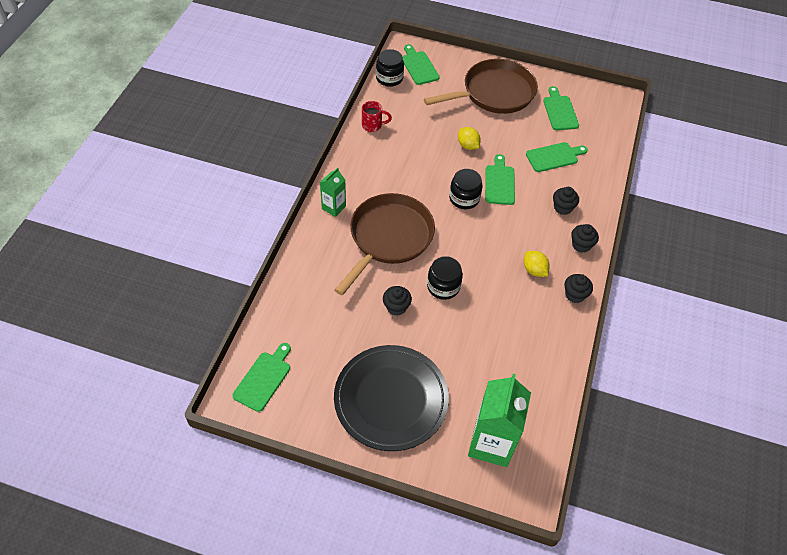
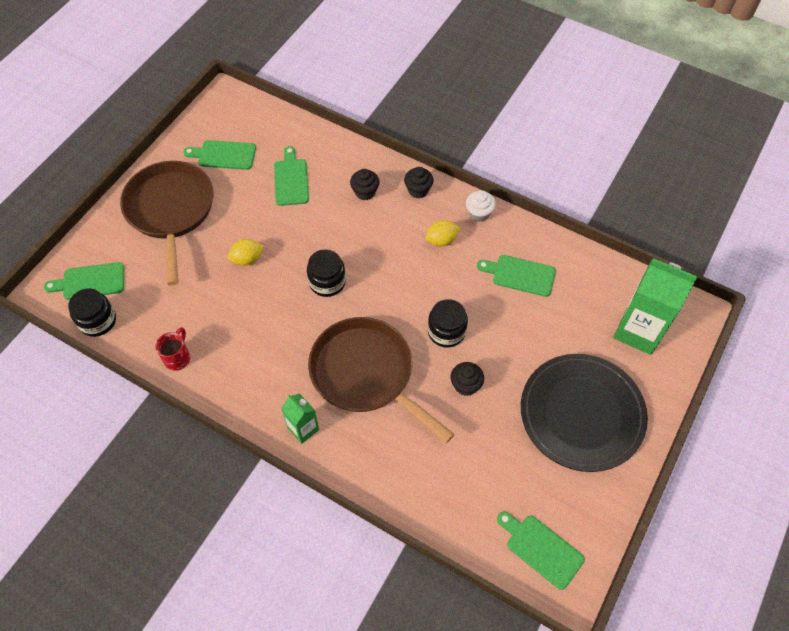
camera: 75 degrees left, 5 degrees up
(499, 183) = (314, 241): green cutting board -> green cutting board (520, 275)
(575, 295) = (479, 213): black cupcake -> white cupcake

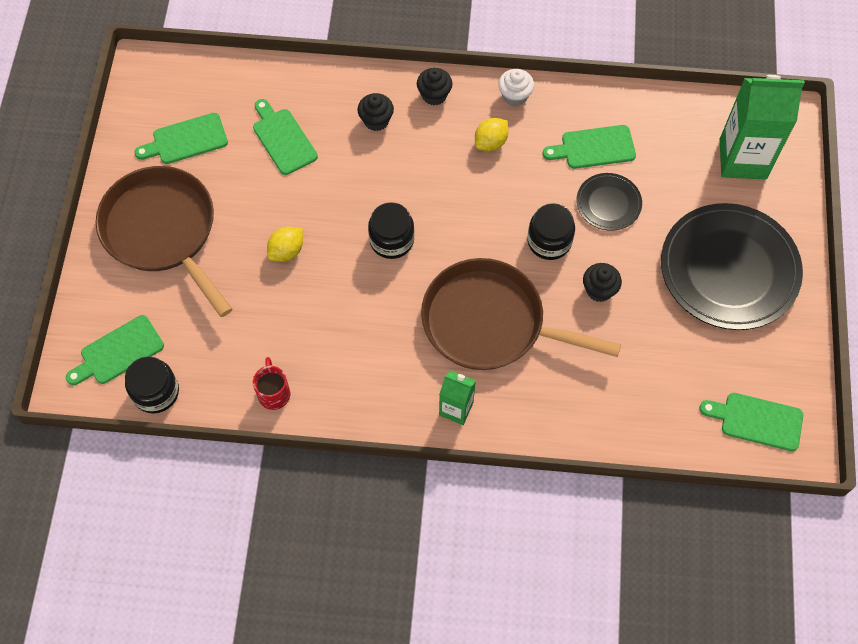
camera: 25 degrees left, 5 degrees up
(509, 321) = (608, 203): none -> black plate

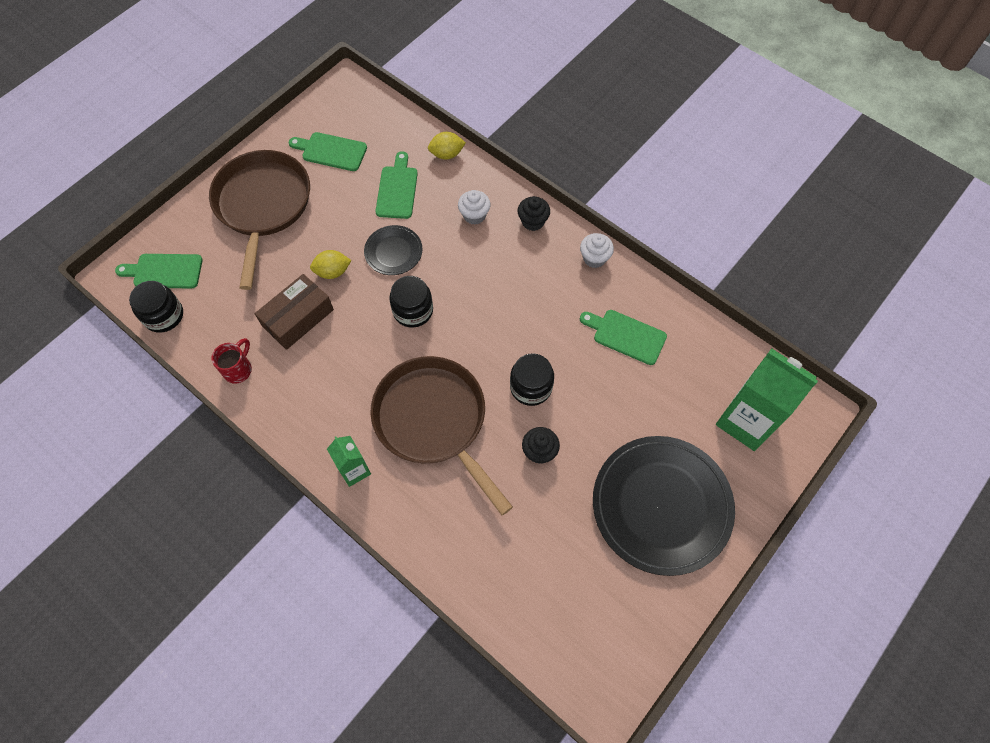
camera: 35 degrees right, 0 degrees up
(290, 313) = (298, 318): none -> brown box
(376, 120) = (474, 215): black cupcake -> white cupcake
(491, 142) = (547, 283): yellow lemon -> yellow lemon (447, 154)
(608, 203) = (602, 387): black plate -> black plate (393, 252)
(757, 421) = (584, 650): green cutting board -> none

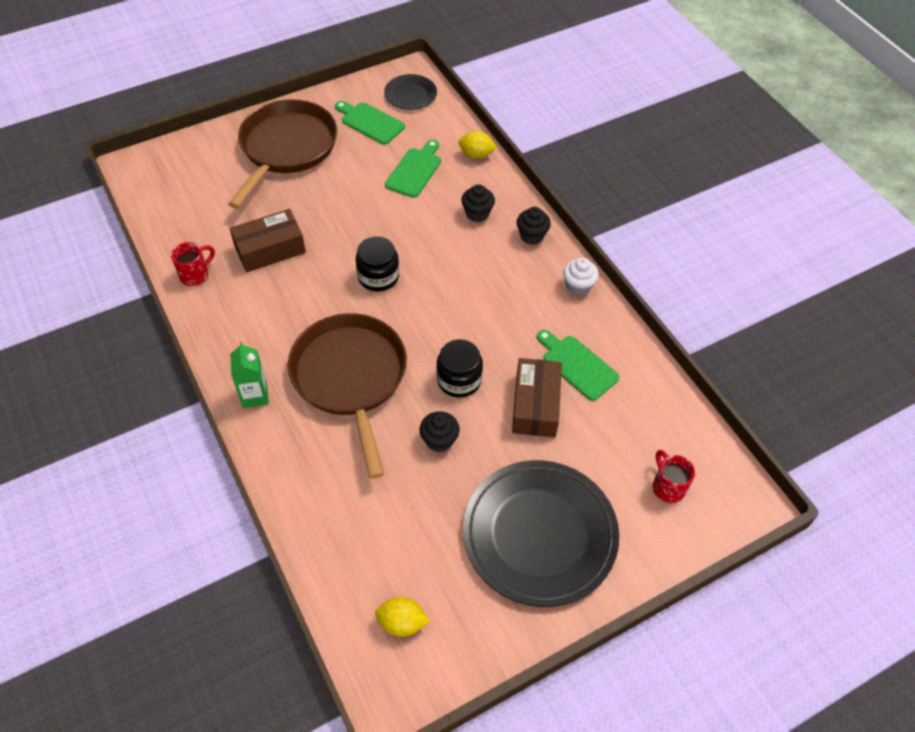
camera: 20 degrees right, 10 degrees down
(164, 271) = (174, 175): green cutting board -> none
(164, 315) = (154, 210): black jar -> none
(333, 272) = (321, 221): yellow lemon -> yellow lemon (402, 622)
(393, 252) = (385, 221): black plate -> black plate (410, 94)
(474, 215) = (477, 213): white cupcake -> black cupcake
(607, 387) = (535, 405): none -> brown box
(746, 421) = (667, 486): green carton -> red mug

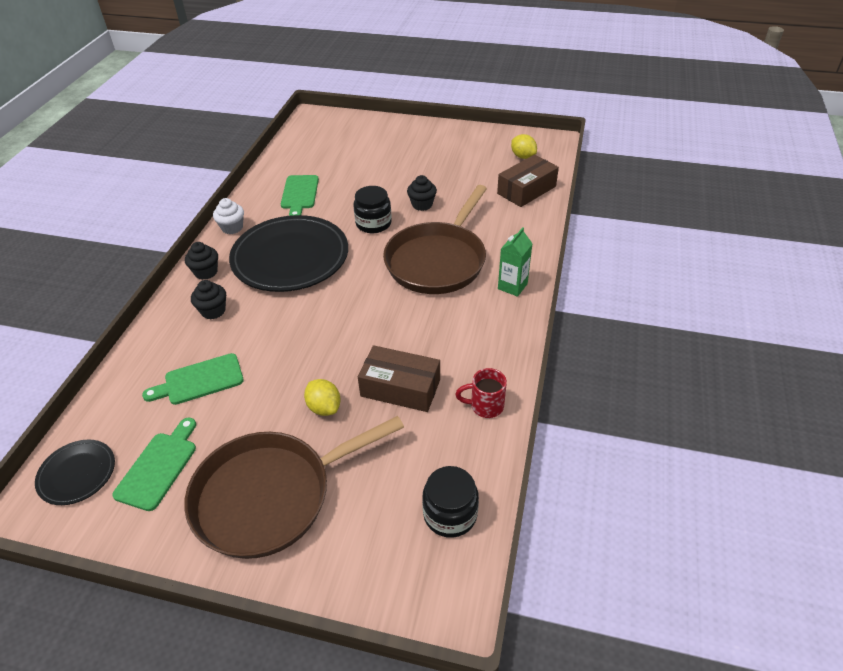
camera: 135 degrees left, 10 degrees down
(370, 122) = (158, 467): green cutting board -> green cutting board turned 150 degrees counterclockwise
(378, 276) = (343, 311): black jar -> black jar (450, 514)
(476, 154) = (135, 360): yellow lemon -> yellow lemon (324, 407)
(535, 405) = (349, 191): brown box -> brown box (526, 190)
(539, 534) = (420, 150): black plate -> black plate (290, 258)
(667, 486) = (337, 135): red mug -> none

